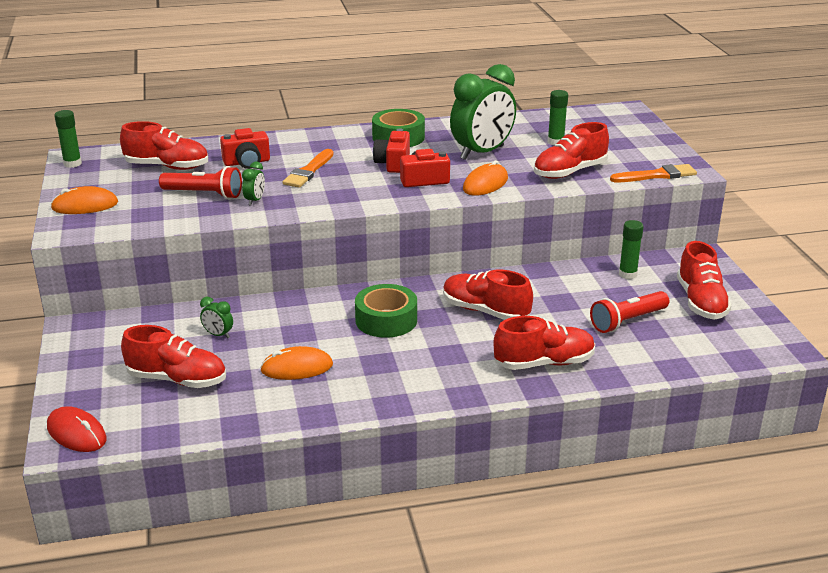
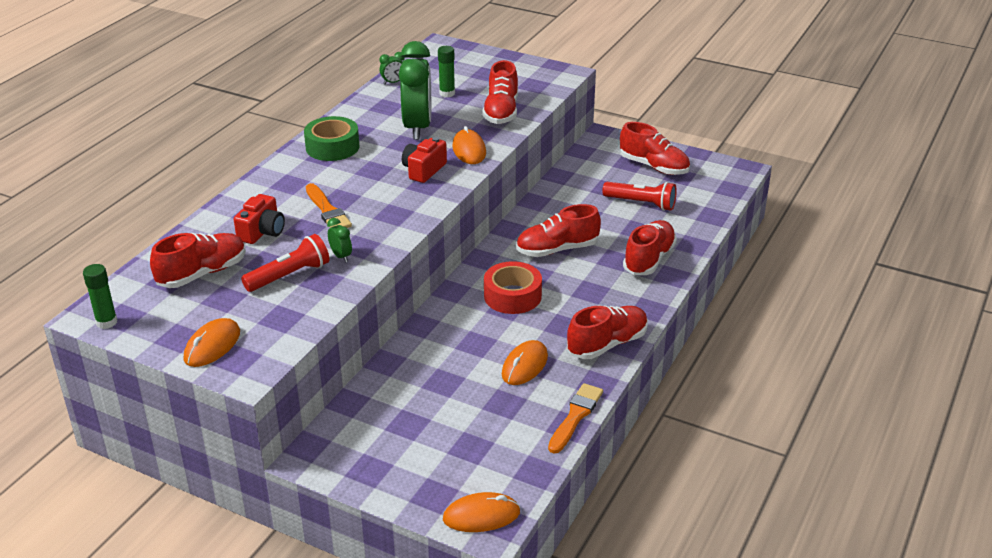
camera: 50 degrees left, 5 degrees up
(76, 433) = (481, 516): red mouse -> orange mouse
(177, 379) = (467, 432): red shoe -> red shoe (607, 344)
(218, 335) = (428, 384): green clock -> green clock (393, 82)
(386, 320) = (512, 296): green tape -> red tape
(393, 163) = (375, 169): red camera -> none
(627, 274) = (587, 173): green glue stick -> none
(627, 321) = (641, 203): red flashlight -> red flashlight turned 75 degrees counterclockwise
(657, 175) = (554, 86): orange brush -> orange brush (575, 416)

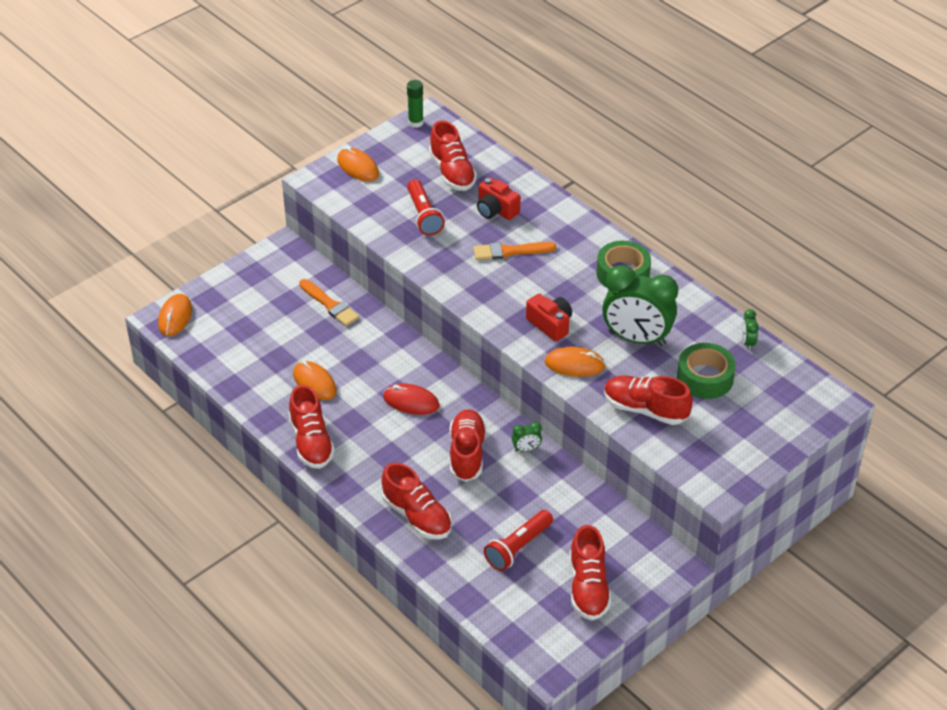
camera: 110 degrees right, 10 degrees up
(341, 256) = (435, 247): green clock -> green clock (526, 449)
(447, 93) = (705, 378): green glue stick -> green tape
(512, 296) = (411, 401): red tape -> red mouse
(575, 416) = (239, 394): orange brush -> orange brush (330, 305)
(653, 166) = (588, 587): red shoe -> red shoe turned 60 degrees counterclockwise

